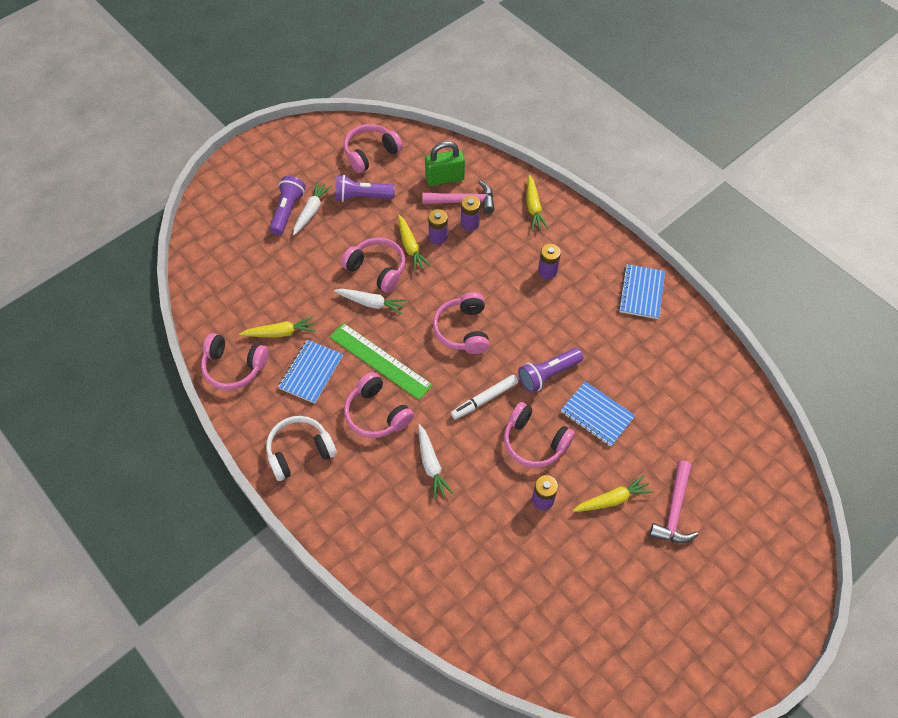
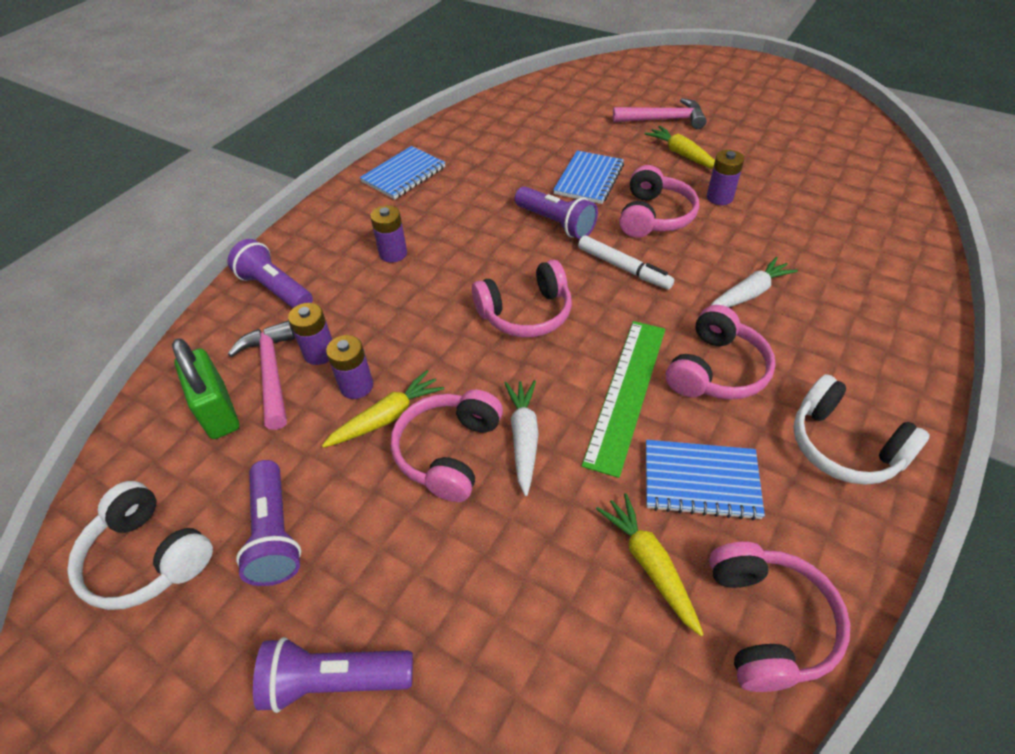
camera: 105 degrees left, 10 degrees down
(311, 211) = (329, 624): white carrot -> none
(371, 153) = (147, 557): pink headphones -> white headphones
(533, 207) = (275, 289): yellow carrot -> purple flashlight
(641, 293) = (404, 175): blue notebook -> blue notebook turned 45 degrees counterclockwise

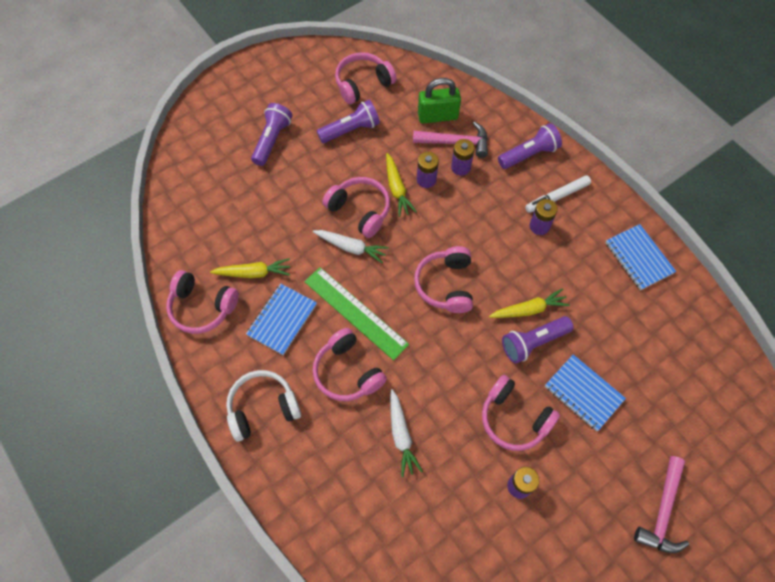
camera: 110 degrees right, 15 degrees up
(147, 557) = (363, 84): white headphones -> pink headphones
(275, 533) = (350, 130): purple flashlight -> purple flashlight turned 150 degrees clockwise
(623, 268) = (463, 365): white marker -> white marker (557, 197)
(682, 155) = (594, 493): yellow carrot -> yellow carrot (528, 309)

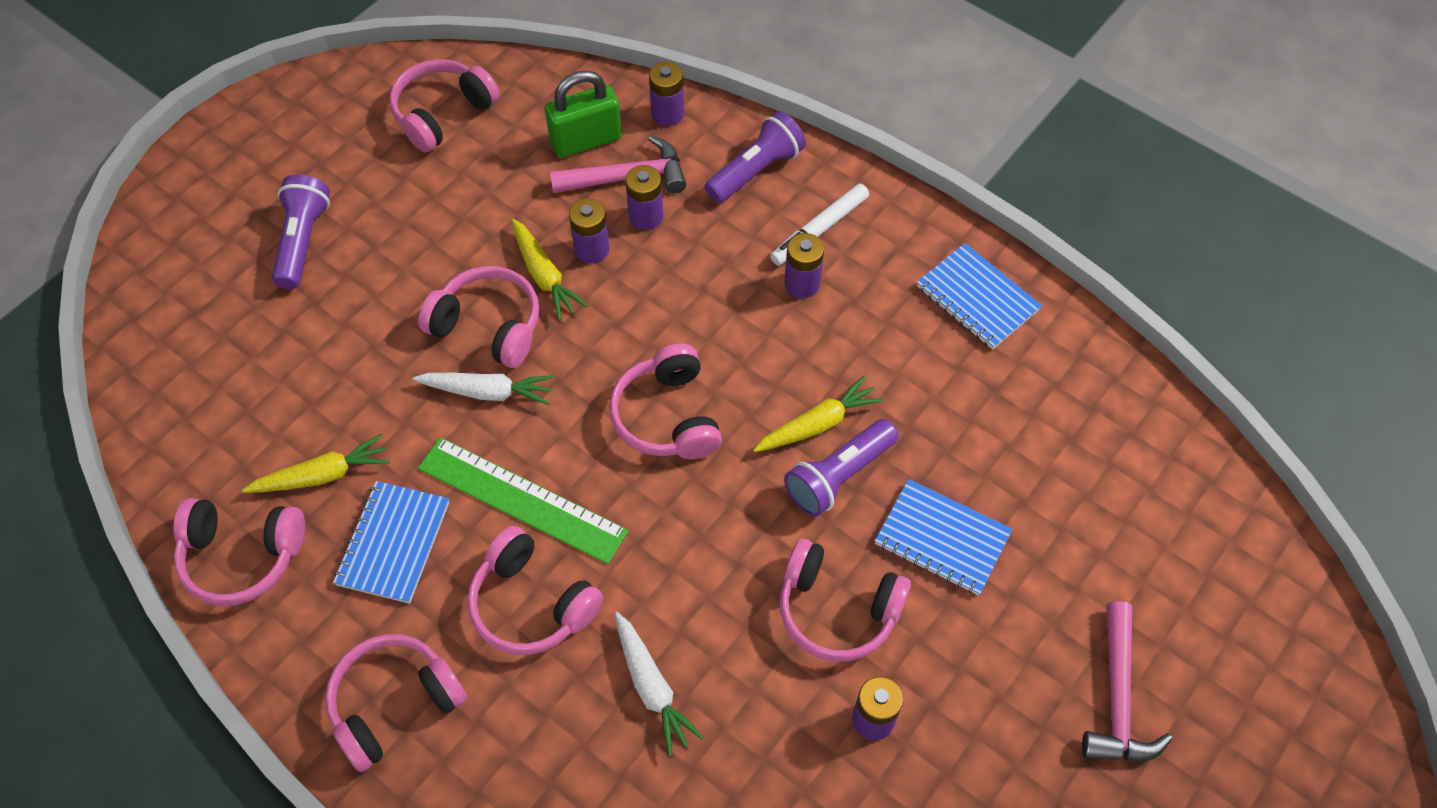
camera: 15 degrees left, 5 degrees down
(263, 408) = (394, 704): white headphones -> pink headphones
(350, 130) = (440, 195): purple flashlight -> none
(487, 110) = (667, 114): none -> purple battery

